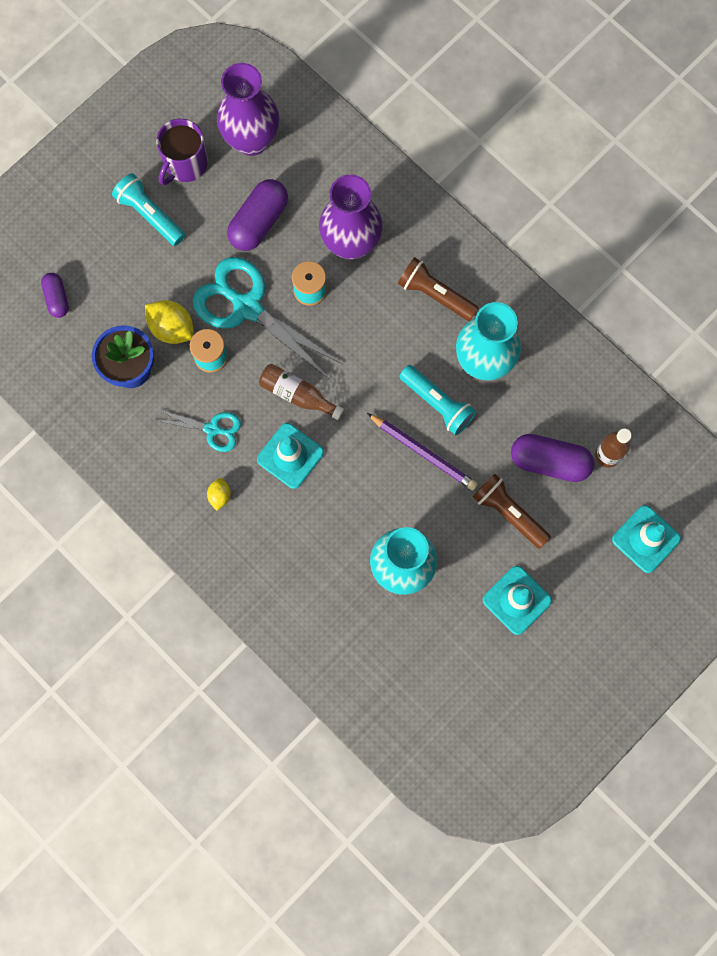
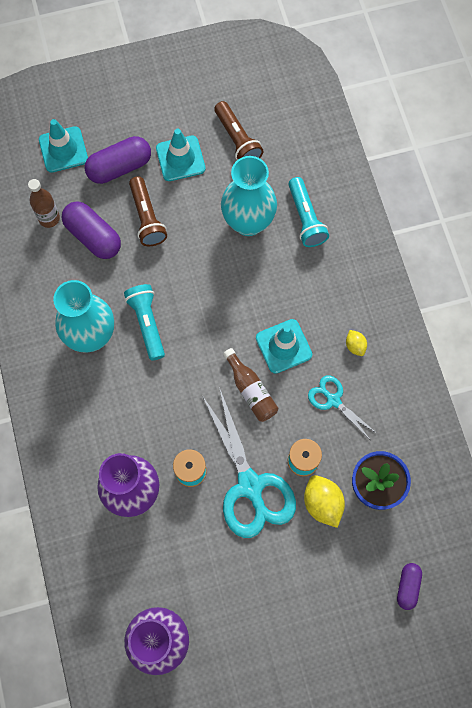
camera: 150 degrees left, 5 degrees down
(150, 215) = (288, 619): turquoise flashlight -> turquoise flashlight (305, 218)
(185, 164) = (231, 651): purple mug -> none
(220, 496) = (355, 346): yellow lemon -> yellow lemon turned 60 degrees counterclockwise
(258, 222) = (198, 557): purple capsule -> purple capsule (119, 167)
(423, 453) = (181, 293): purple pencil -> none
(435, 294) = (93, 409): brown flashlight -> brown flashlight (237, 140)

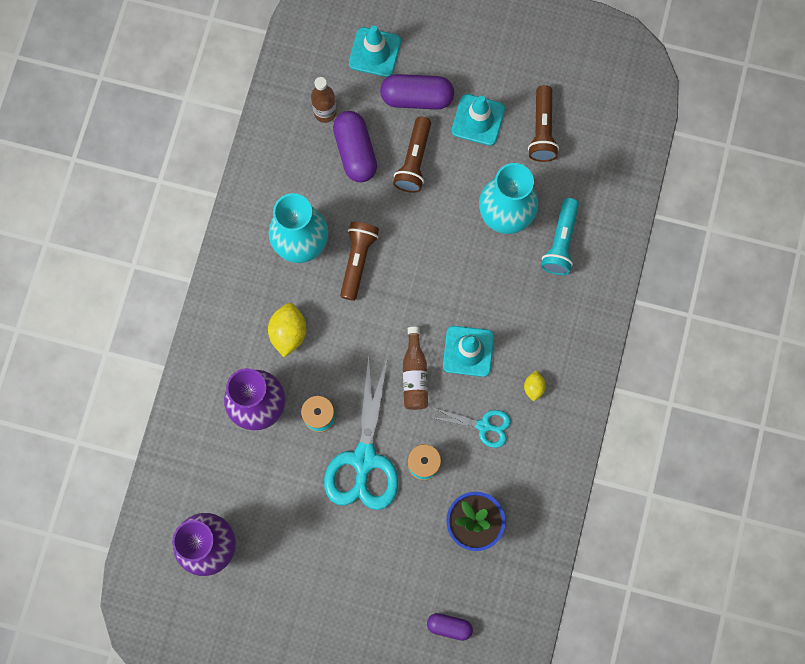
camera: 30 degrees right, 5 degrees up
(147, 323) = (357, 261): turquoise flashlight -> brown flashlight
(322, 503) = (418, 511): yellow lemon -> yellow lemon (288, 333)
(333, 400) = (483, 426): turquoise scissors -> turquoise scissors turned 120 degrees clockwise
(407, 586) = (449, 626): purple capsule -> purple capsule turned 60 degrees clockwise

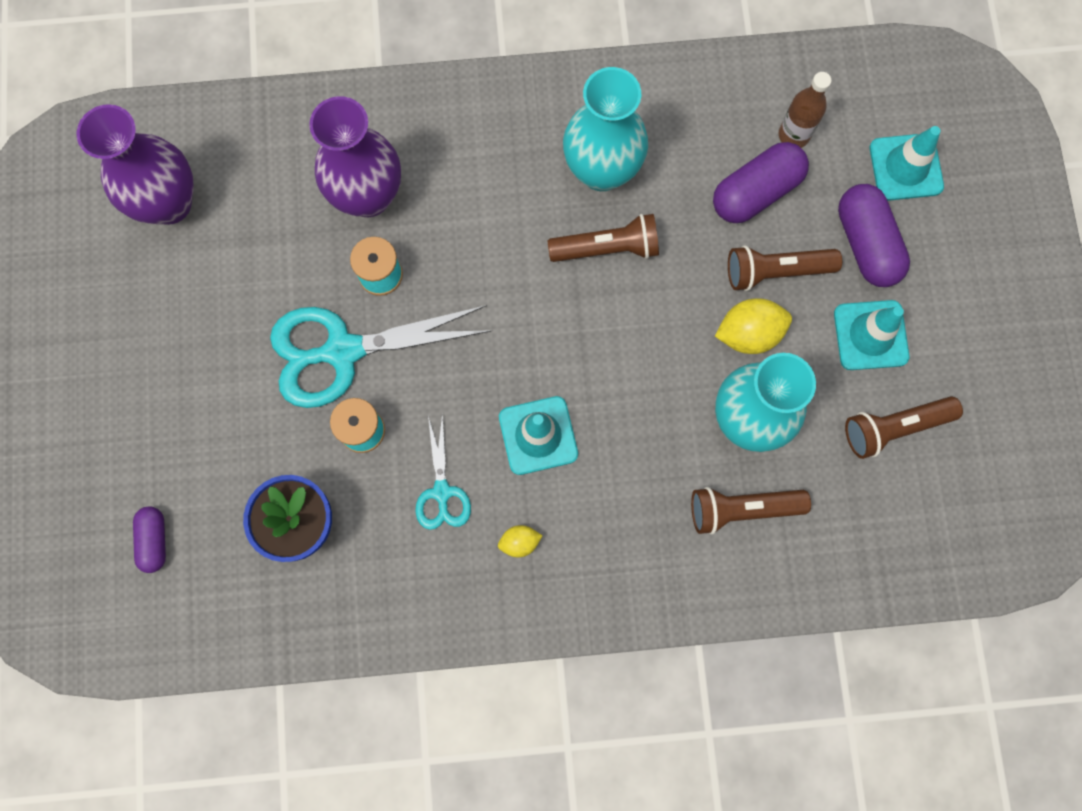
camera: 70 degrees right, 0 degrees up
(288, 333) = (477, 197): yellow lemon -> yellow lemon (748, 333)
(414, 375) = (479, 376): brown bottle -> none
(561, 242) = (742, 509): turquoise flashlight -> brown flashlight

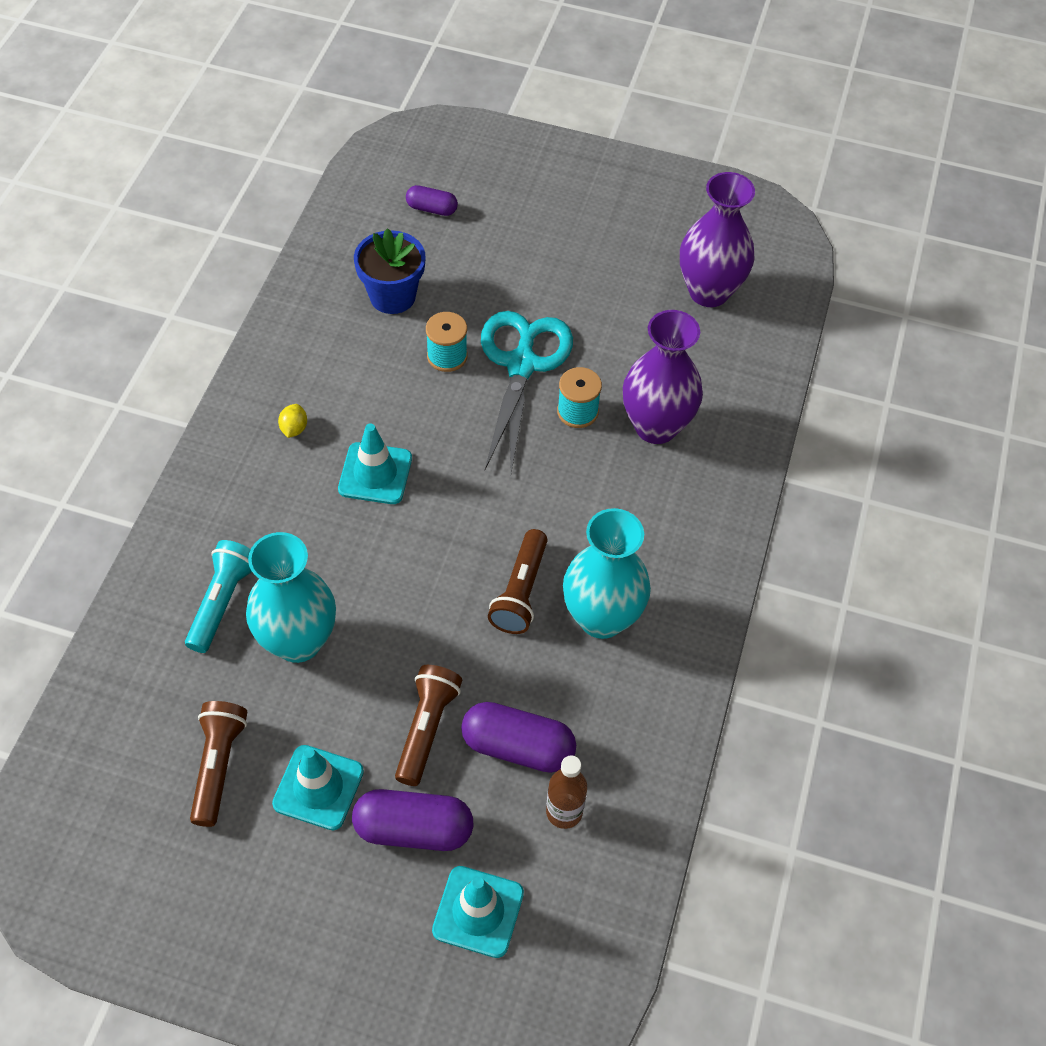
camera: 110 degrees right, 20 degrees down
(442, 492) = (366, 391): turquoise scissors -> none
(742, 509) = (222, 602): brown flashlight -> turquoise flashlight
(748, 333) = (378, 677): yellow lemon -> none
(755, 192) = (518, 746): purple capsule -> purple capsule turned 60 degrees counterclockwise

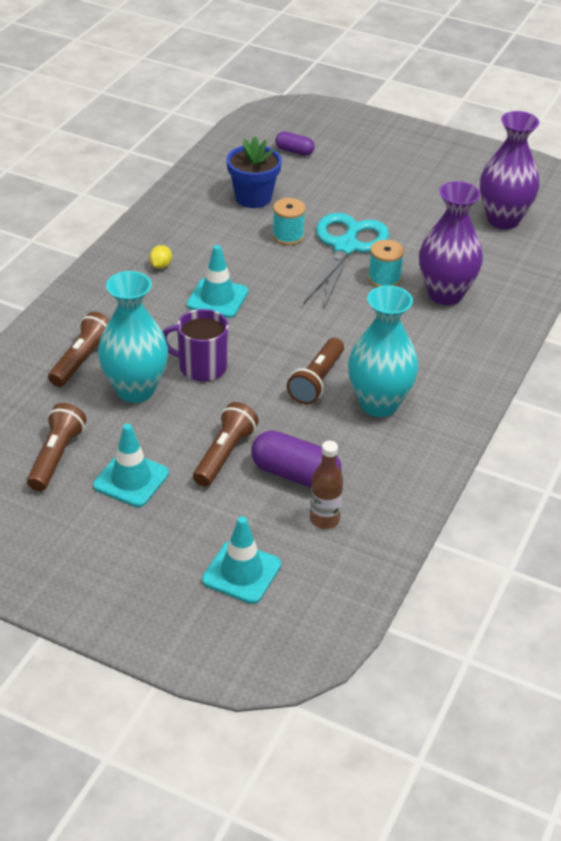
camera: 10 degrees right, 15 degrees down
(222, 602) = (82, 360): turquoise flashlight -> brown flashlight
(374, 590) = (201, 367): none -> purple mug
(413, 829) = (201, 514): purple capsule -> none

